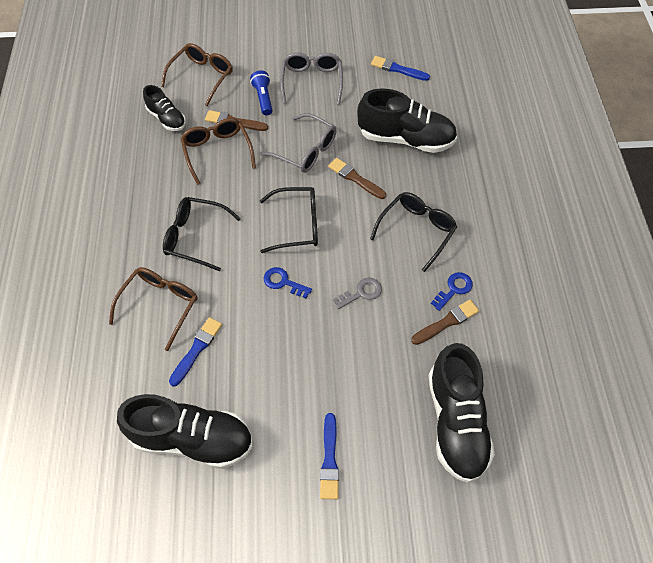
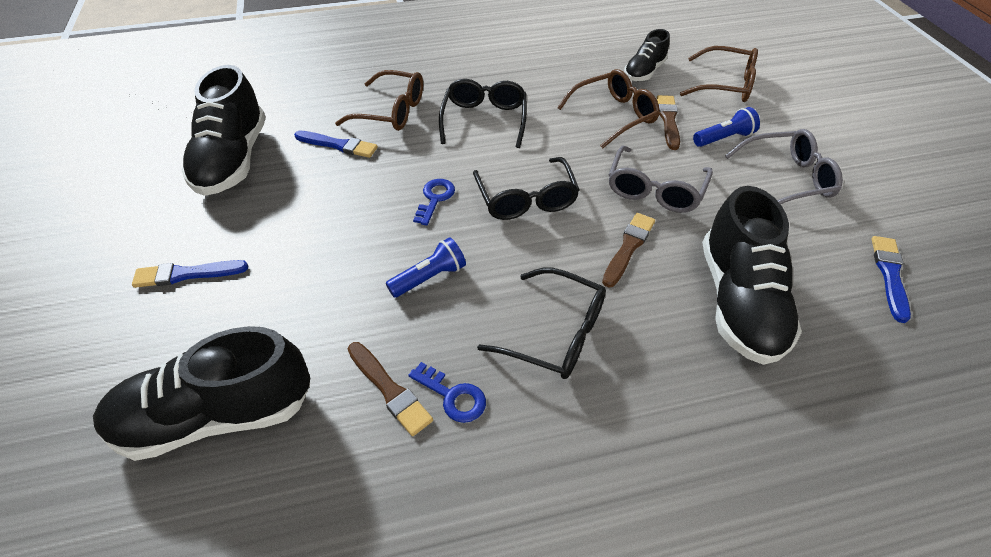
camera: 80 degrees right, 10 degrees down
(361, 293) = (430, 277): grey key -> blue flashlight

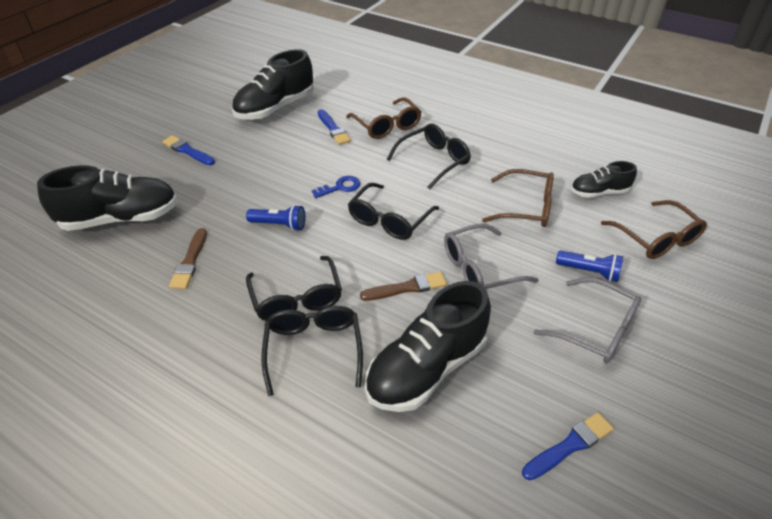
camera: 45 degrees right, 5 degrees down
(217, 415) = (121, 219): black shoe -> black shoe turned 135 degrees clockwise
(453, 396) = (209, 286): blue key -> none
(639, 365) = (313, 349): none -> black glasses
(668, 120) = (563, 234): brown brush -> none

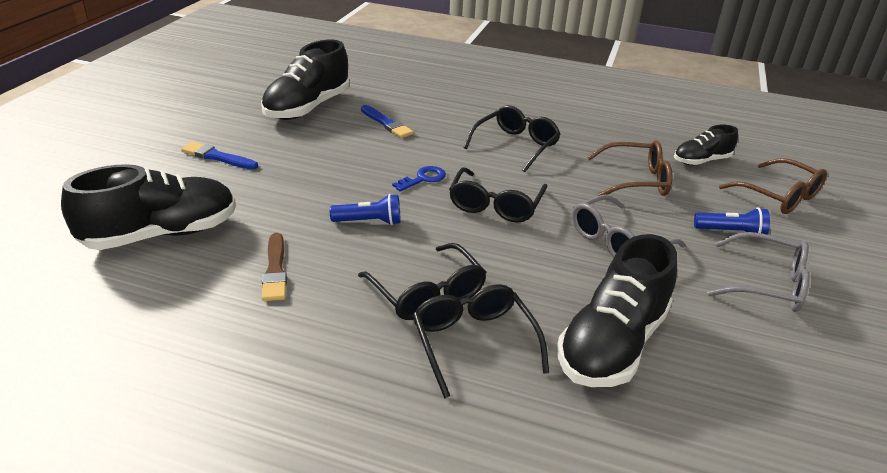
camera: 15 degrees left, 10 degrees down
(387, 126) = (447, 117): brown glasses -> none
(407, 288) = (549, 268): brown brush -> none
(569, 445) = (801, 396): blue brush -> none

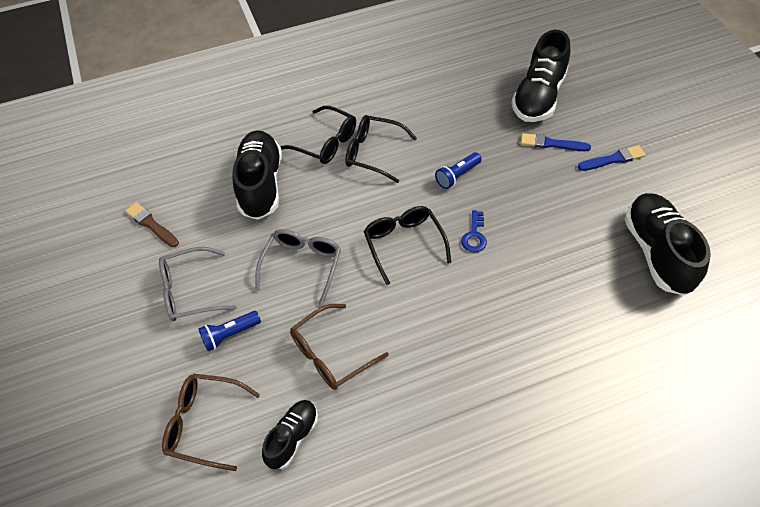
camera: 145 degrees right, 20 degrees up
(275, 270) = (458, 116): brown brush -> brown brush (151, 224)
(386, 123) = (579, 280): blue brush -> blue brush (551, 144)
(516, 145) = (457, 331): black glasses -> none

